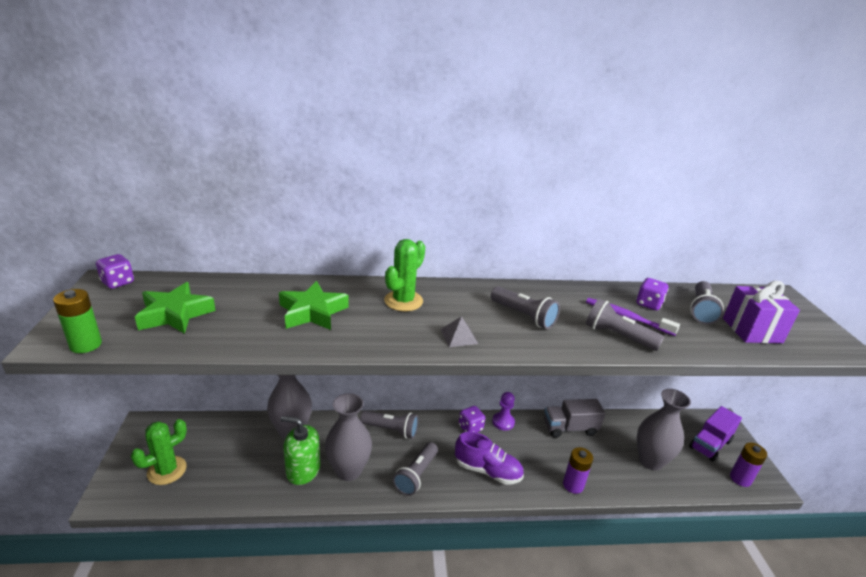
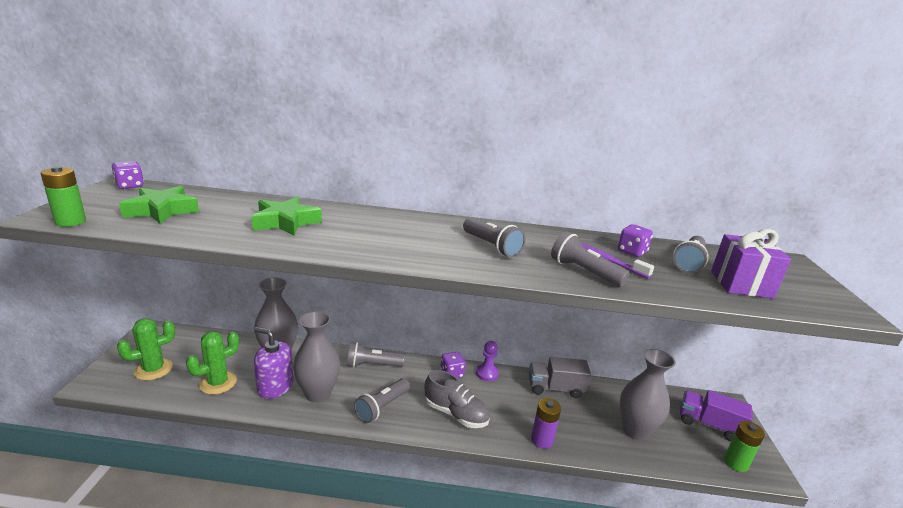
camera: 10 degrees right, 5 degrees down
(303, 470) = (275, 387): green soap dispenser -> purple soap dispenser
(391, 430) = (372, 365): grey flashlight -> grey flashlight turned 150 degrees clockwise
(403, 301) = (377, 223): green cactus -> green cactus (218, 383)
(459, 336) = (415, 253): grey pyramid -> none
(487, 471) = (455, 414): purple shoe -> grey shoe
(710, 444) = (708, 424): purple truck -> purple truck turned 60 degrees clockwise
(740, 479) = (736, 463): purple battery -> green battery

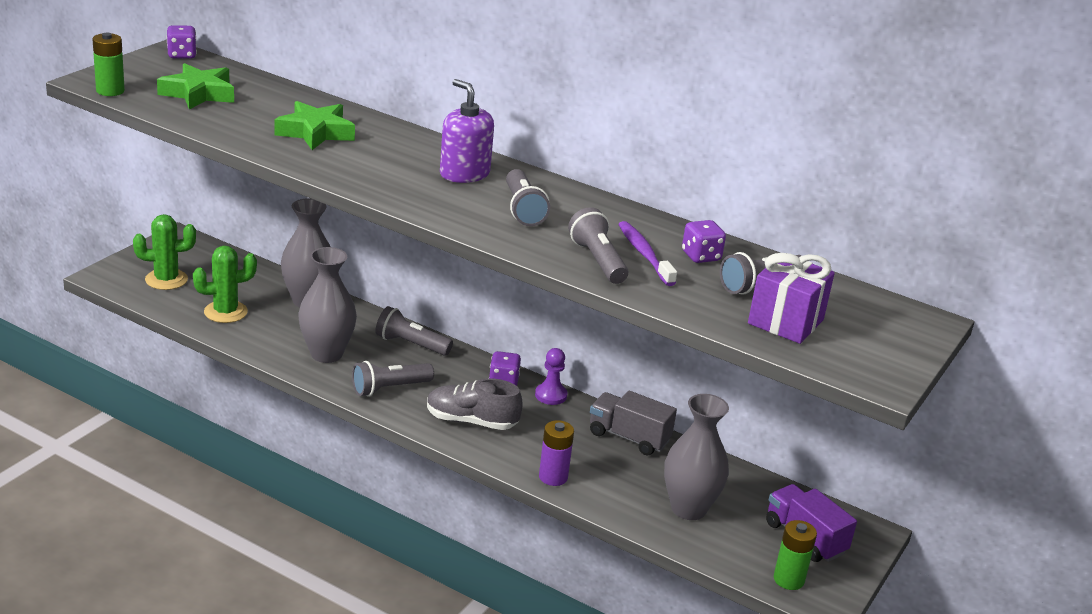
camera: 25 degrees right, 5 degrees up
(275, 387) = (284, 333): purple soap dispenser -> purple soap dispenser (464, 174)
(455, 414) = (471, 421): grey shoe -> grey shoe turned 135 degrees clockwise

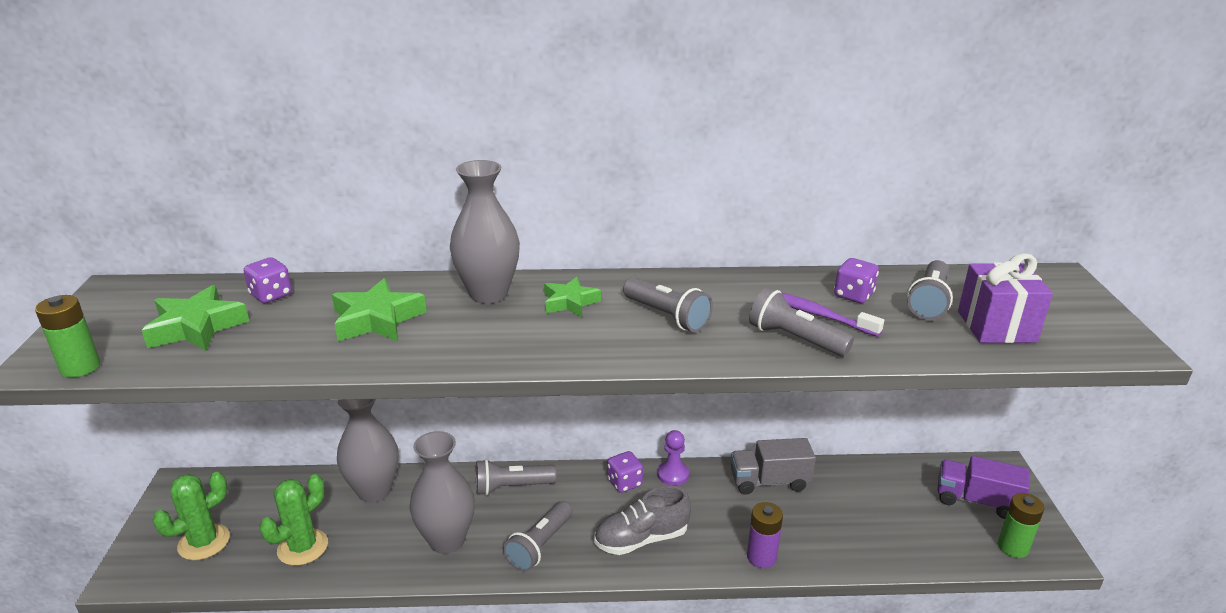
camera: 30 degrees left, 0 degrees up
(182, 55) = (128, 290): purple dice -> purple dice (271, 295)
(464, 174) = (570, 302): purple soap dispenser -> green star
(688, 509) = (881, 524): grey vase -> grey vase (488, 294)

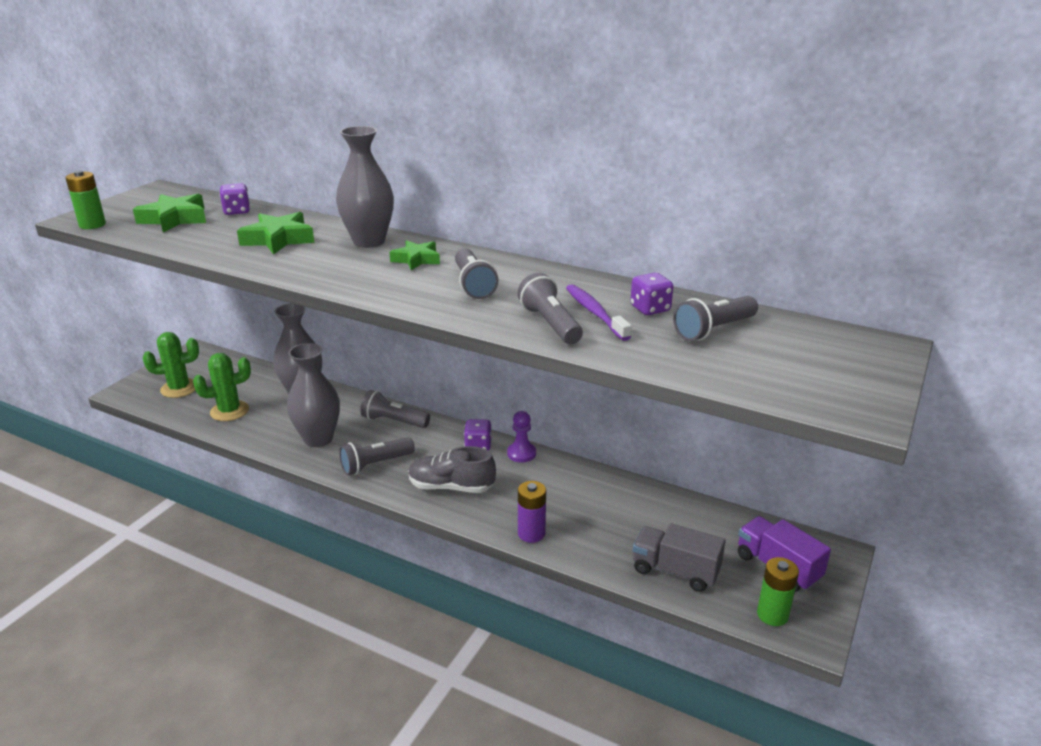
camera: 30 degrees right, 0 degrees up
(769, 481) = (596, 485): grey truck -> grey truck (675, 571)
(996, 326) = (749, 363): purple gift -> none

